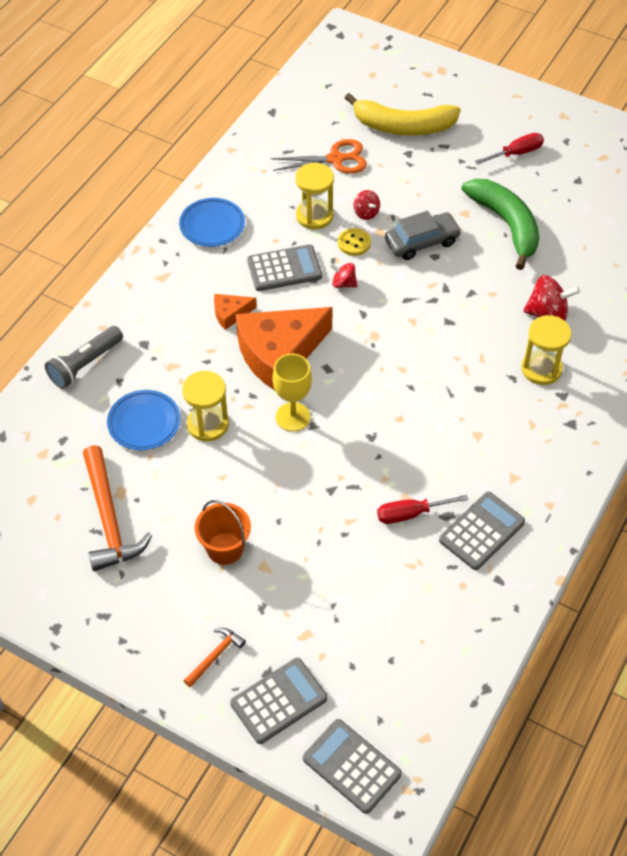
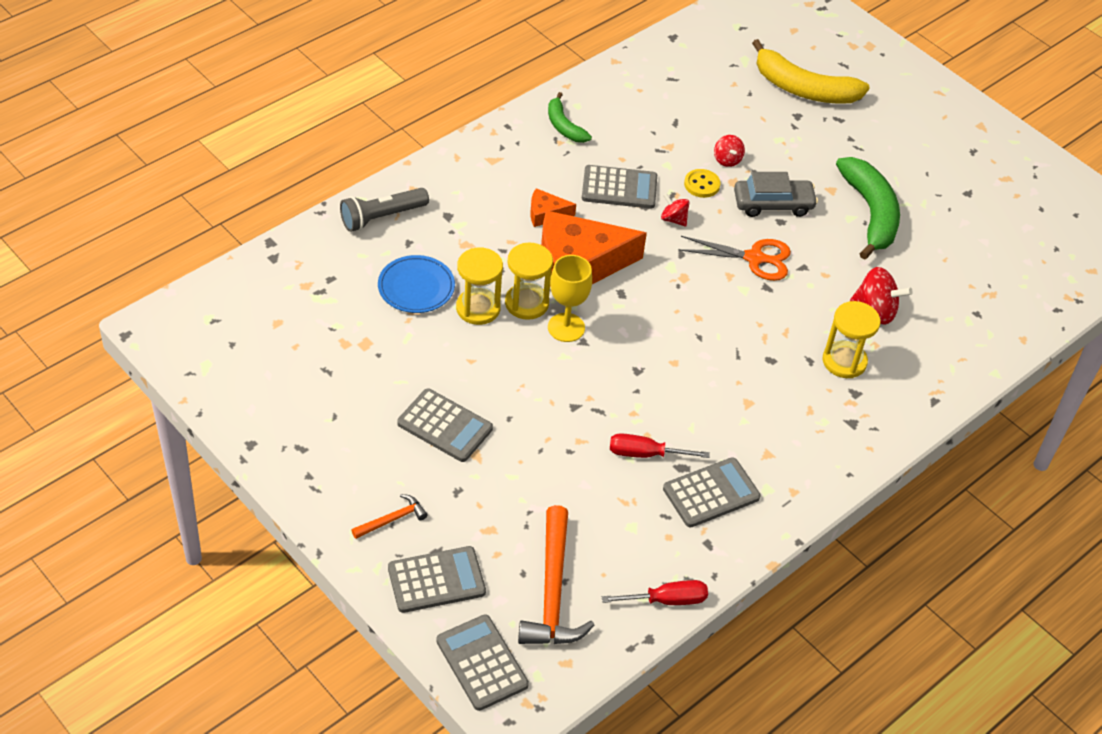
camera: 15 degrees right, 5 degrees down
(109, 519) = (344, 364): orange hammer -> orange hammer (552, 592)
(212, 225) = (564, 126): blue plate -> green banana
(225, 548) = (445, 426): orange bucket -> grey calculator
(314, 216) = (672, 147): yellow hourglass -> yellow hourglass (526, 303)
(336, 159) = (719, 100): orange scissors -> orange scissors (755, 258)
(516, 153) = (913, 148): red screwdriver -> red screwdriver (667, 600)

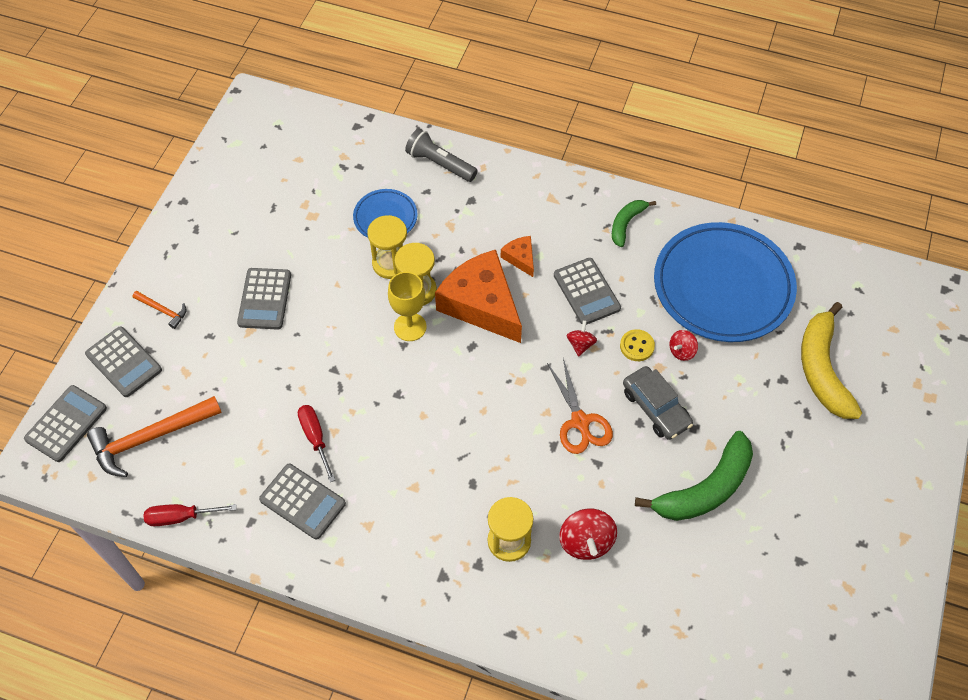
camera: 65 degrees right, 10 degrees up
(667, 600) = (181, 517): red screwdriver -> red screwdriver turned 120 degrees clockwise
(679, 102) = (722, 286): none -> blue plate

